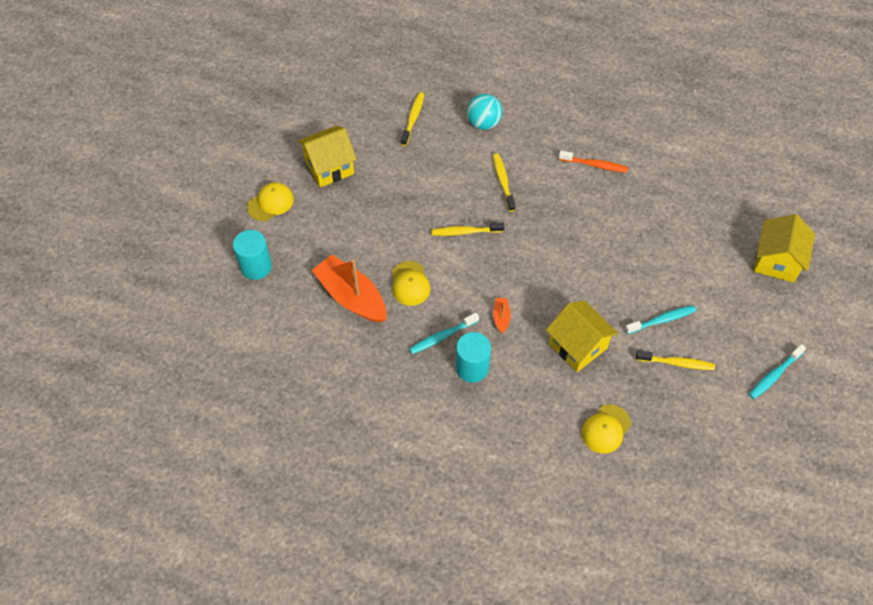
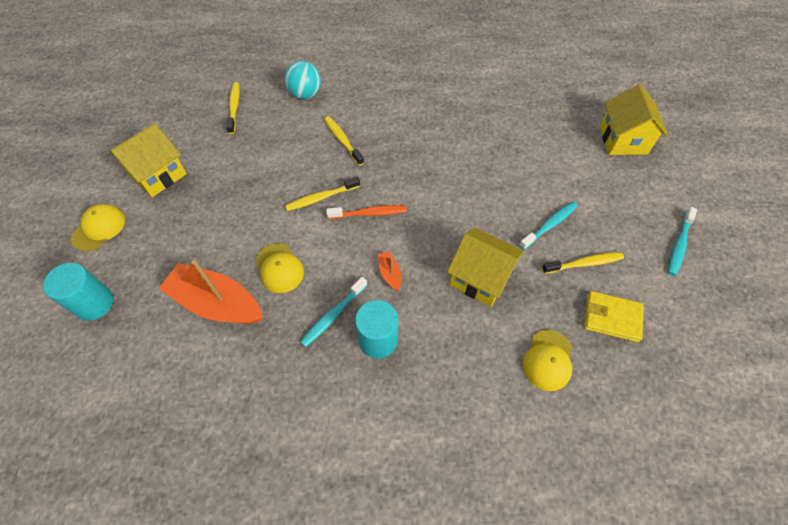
camera: 20 degrees left, 0 degrees up
(595, 165) = (423, 103): orange toothbrush -> orange toothbrush (369, 213)
(677, 415) = (612, 317): none -> yellow wallet

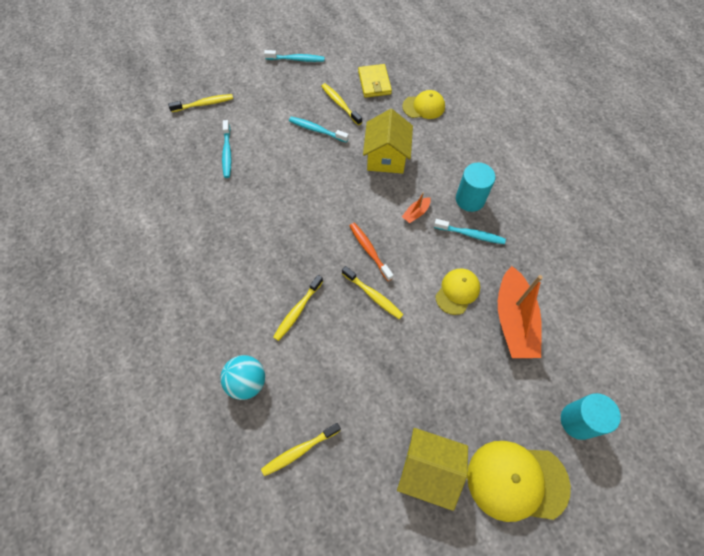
camera: 115 degrees left, 5 degrees up
(99, 228) = (516, 481): yellow cap -> yellow cap, size x1.68
(545, 140) = (227, 153): none -> turquoise toothbrush
(623, 140) = (204, 104): yellow house -> yellow toothbrush

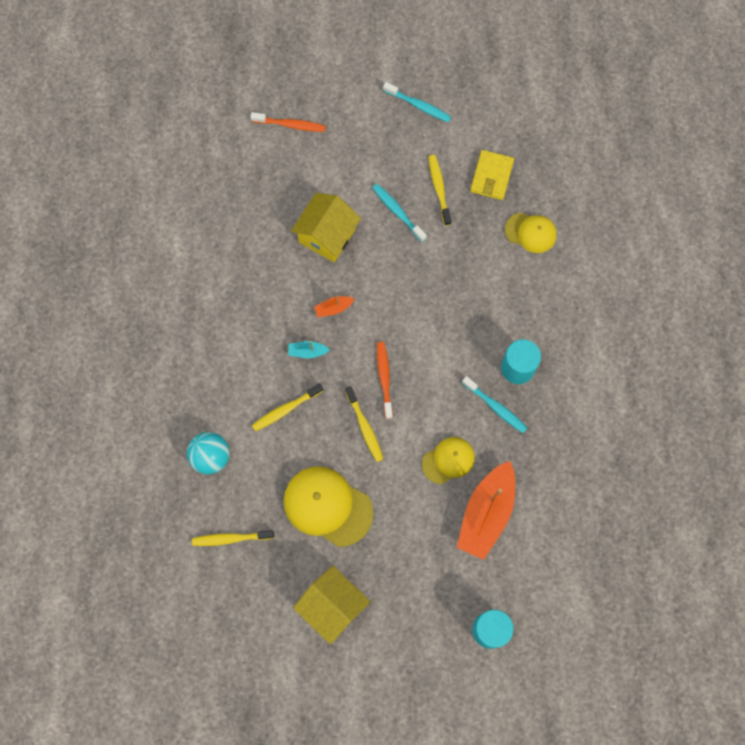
camera: 25 degrees right, 10 degrees up
(204, 104) = (290, 125): yellow toothbrush -> orange toothbrush
(227, 153) = (290, 200): turquoise toothbrush -> none
(294, 256) = (307, 351): none -> turquoise boat
(386, 157) = (455, 279): yellow house -> yellow house (327, 236)
(416, 213) = (452, 358): orange boat -> orange boat (333, 308)
(516, 481) = (404, 651): yellow cap -> yellow cap (327, 506)

